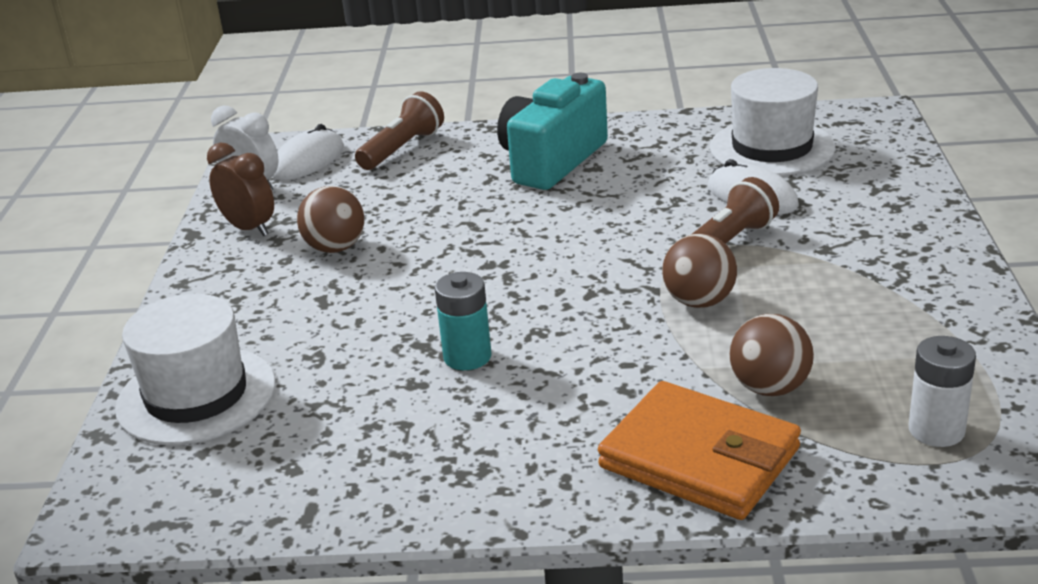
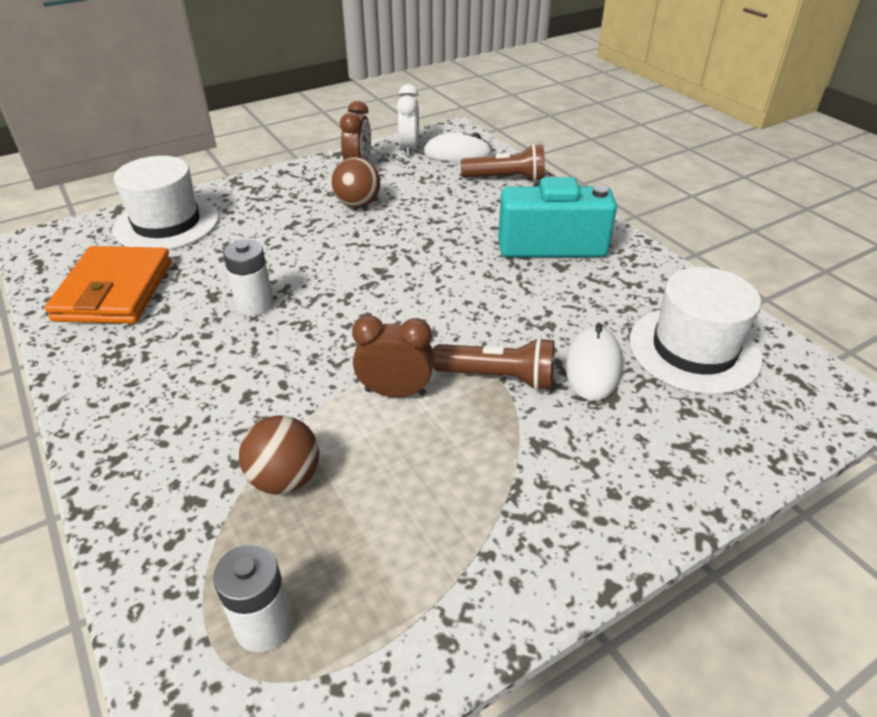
camera: 55 degrees right, 10 degrees up
(467, 357) = (255, 305): turquoise battery -> white battery
(699, 301) = (395, 392): brown ball -> brown clock
(699, 458) = (168, 468): orange wallet -> orange wallet (114, 291)

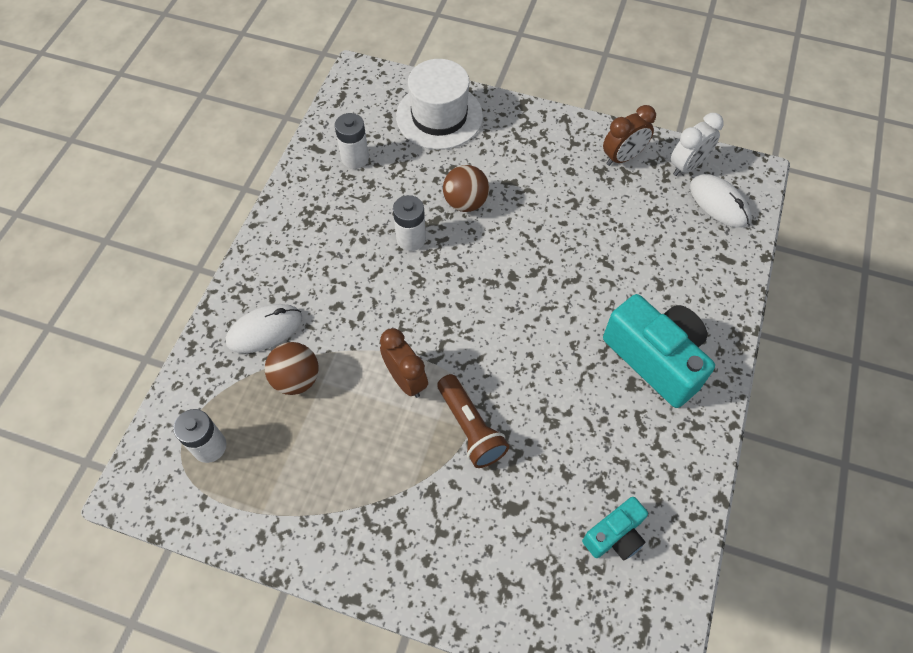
camera: 50 degrees right, 20 degrees up
(114, 291) = (355, 158): orange wallet -> white battery
(357, 204) = (574, 198): brown ball -> brown ball (465, 202)
(506, 178) = (718, 265): brown flashlight -> none
(593, 366) = (534, 478): white mouse -> white mouse (264, 330)
(694, 349) = (615, 536): white hat -> turquoise camera

